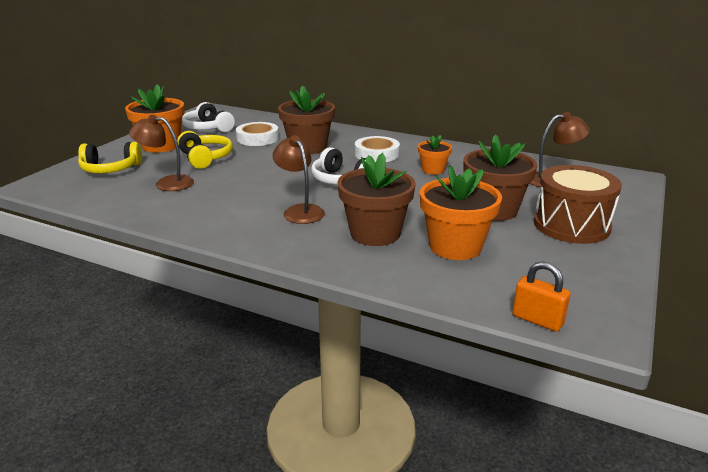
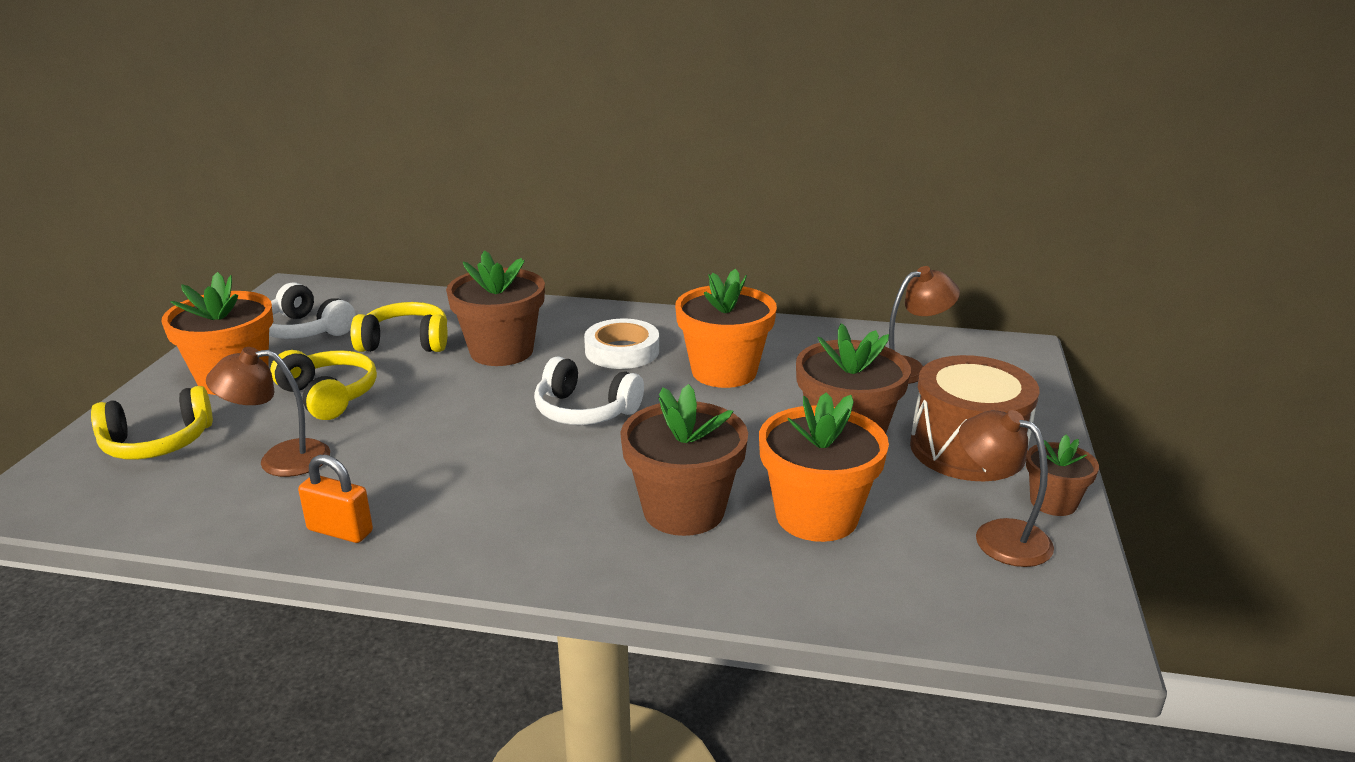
camera: 15 degrees left, 0 degrees up
(257, 138) = (405, 342): white tape -> yellow headphones
(300, 211) = (542, 484): brown lamp -> brown lamp (998, 536)
(433, 170) = (724, 371): orange flower pot -> orange flower pot, size x1.80
(537, 320) = (986, 631): orange padlock -> orange padlock (340, 531)
(617, 260) = (1053, 502): none -> brown flower pot

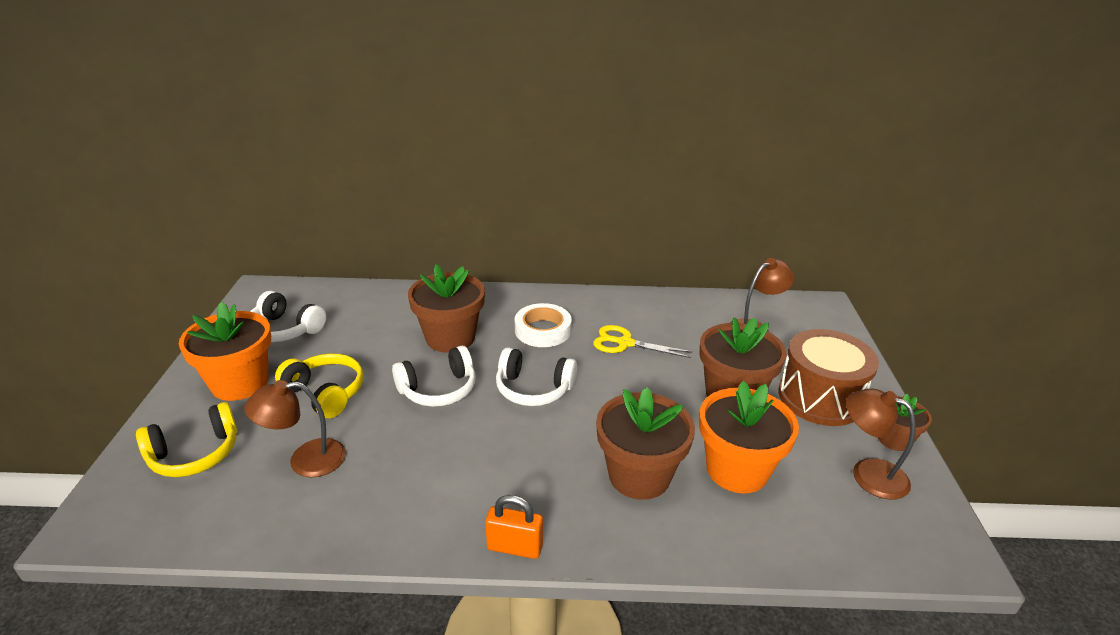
camera: 10 degrees left, 5 degrees up
(340, 531) = (378, 526): orange padlock -> orange padlock (515, 547)
(405, 342) = (371, 335): yellow headphones -> none
(466, 402) = (438, 389): none -> white headphones
(724, 371) = (625, 343): orange flower pot -> yellow scissors

